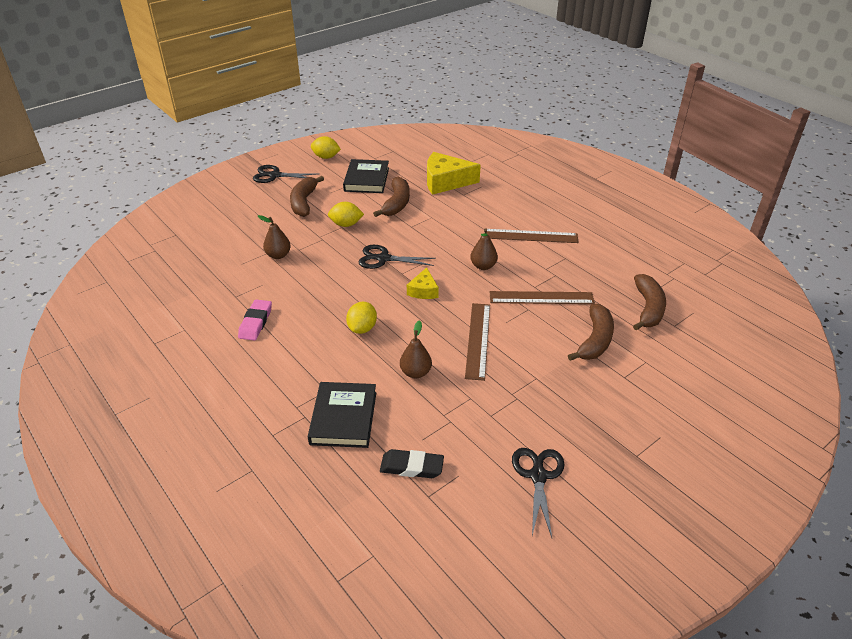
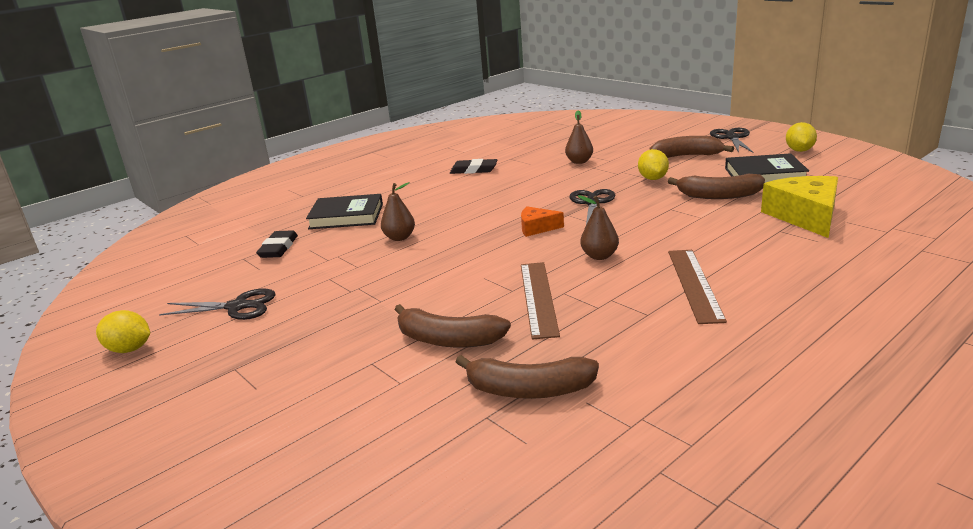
camera: 90 degrees right, 15 degrees down
(255, 322) = (474, 170): pink eraser -> black eraser
(362, 328) = (468, 208): yellow lemon -> yellow lemon (129, 349)
(423, 291) = (537, 228): yellow cheese -> orange cheese
(477, 340) = (449, 263): brown ruler -> none

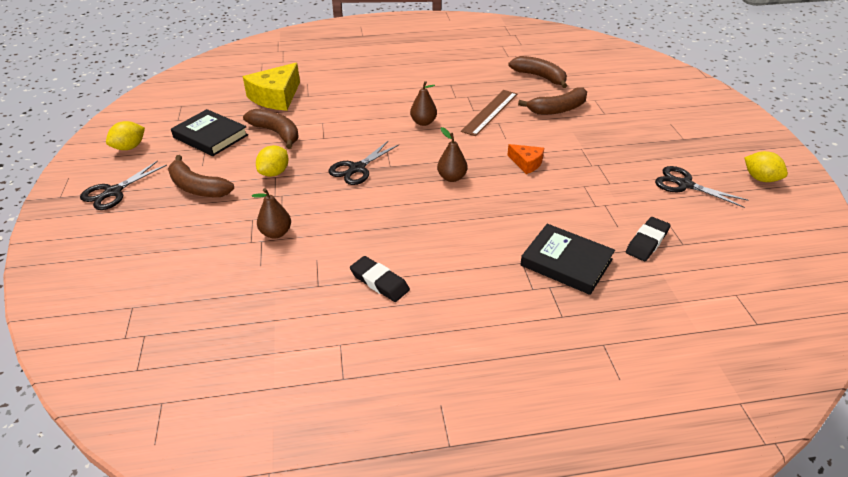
camera: 150 degrees left, 15 degrees up
(399, 238) = (534, 203): brown pear -> brown pear (451, 178)
(448, 340) = (558, 109): brown banana -> brown banana turned 105 degrees clockwise
(537, 228) = (427, 162): orange cheese -> orange cheese (526, 163)
(694, 284) = (406, 88): brown ruler -> none

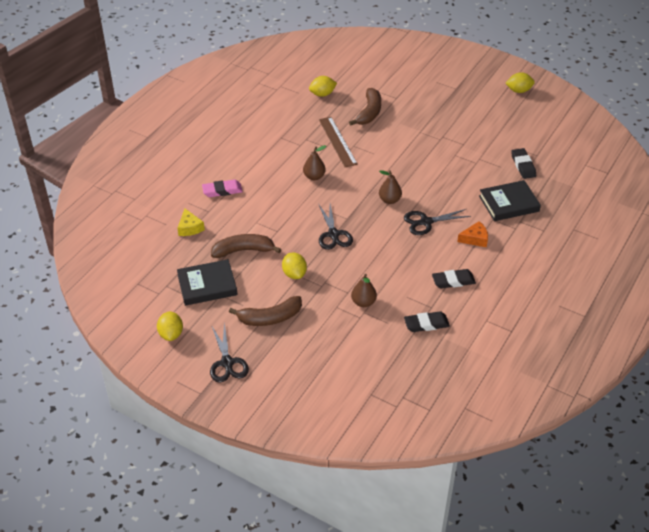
camera: 50 degrees left, 5 degrees up
(276, 97) = (190, 228): yellow cheese -> yellow cheese, size x0.54
(285, 295) = (426, 324): none -> black eraser
(342, 90) = (222, 191): none -> pink eraser
(526, 163) = (410, 162): orange cheese -> orange cheese (475, 239)
(540, 77) = (322, 94): brown banana -> yellow lemon
(684, 185) = (494, 119): black scissors -> black scissors (426, 222)

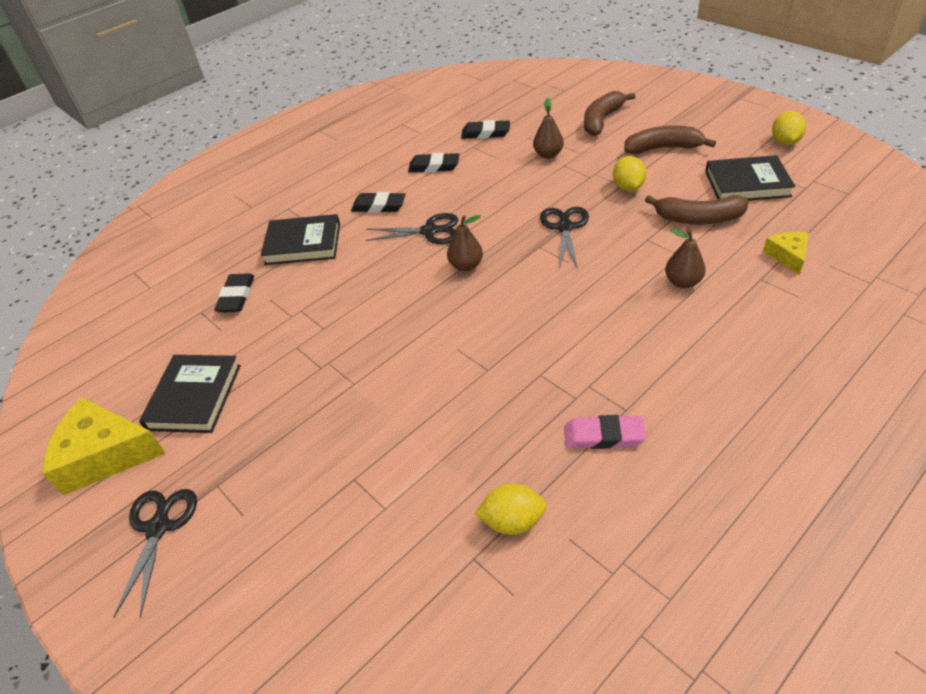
camera: 160 degrees left, 0 degrees up
(222, 191) = (740, 310): pink eraser -> pink eraser (603, 436)
(227, 363) = (713, 116): black scissors -> black scissors (158, 528)
(314, 176) = (575, 317): brown pear -> brown pear (682, 282)
(337, 141) = (515, 382): brown ruler -> none
(369, 112) = (427, 446): brown banana -> brown banana (602, 120)
(475, 239) = (379, 206): orange cheese -> black eraser
(498, 116) = (194, 397): none -> black book
(518, 91) = (105, 455): yellow lemon -> yellow cheese

